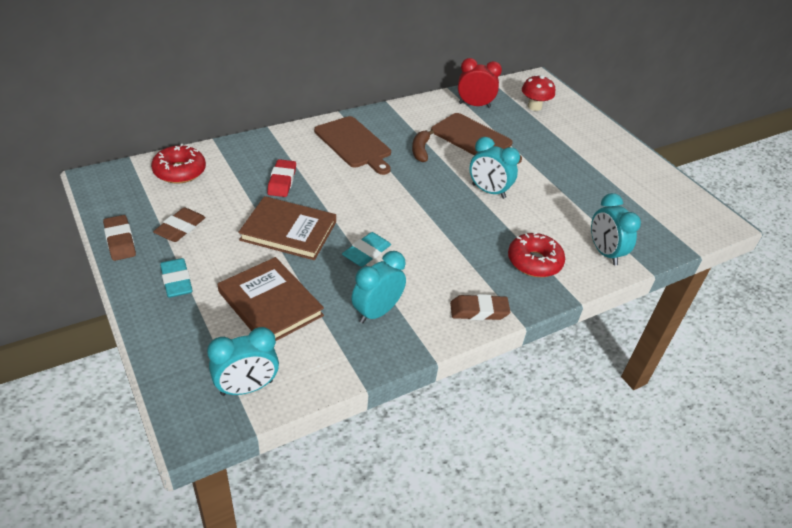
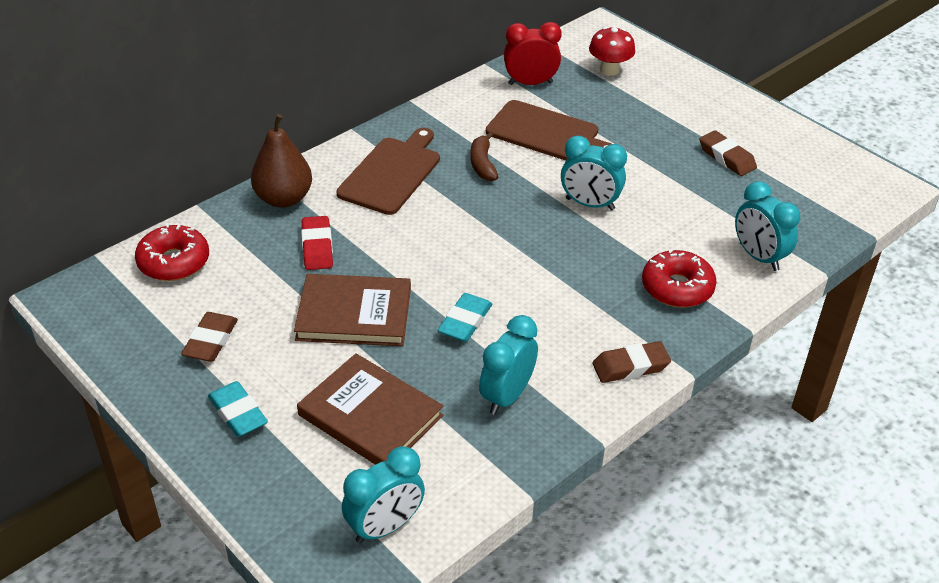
camera: 10 degrees left, 0 degrees up
(120, 241) = (139, 376): brown eraser -> brown eraser (727, 157)
(272, 146) = (284, 199): none -> brown pear
(354, 144) = (391, 173): brown cutting board -> brown cutting board turned 105 degrees counterclockwise

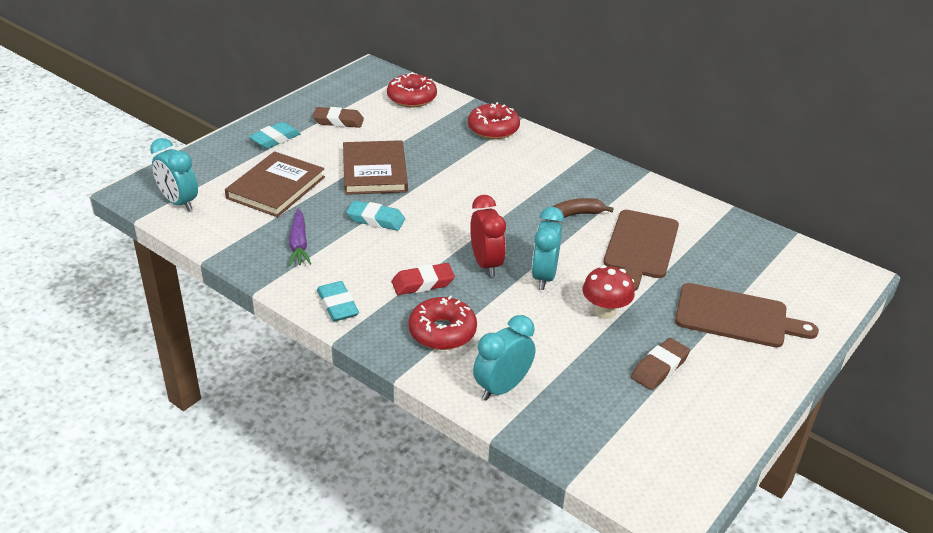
camera: 80 degrees right, 5 degrees down
(284, 199) = (493, 129): brown pear -> red donut
(317, 247) = (443, 148): red eraser -> red eraser (423, 283)
(391, 173) = (544, 171): brown cutting board -> brown cutting board (736, 317)
(506, 396) = (299, 244): turquoise clock -> purple carrot
(530, 83) = (716, 233): red clock -> red clock (486, 264)
(609, 70) = (774, 282): red mushroom -> red mushroom (605, 311)
(630, 366) = (337, 305): brown eraser -> turquoise eraser

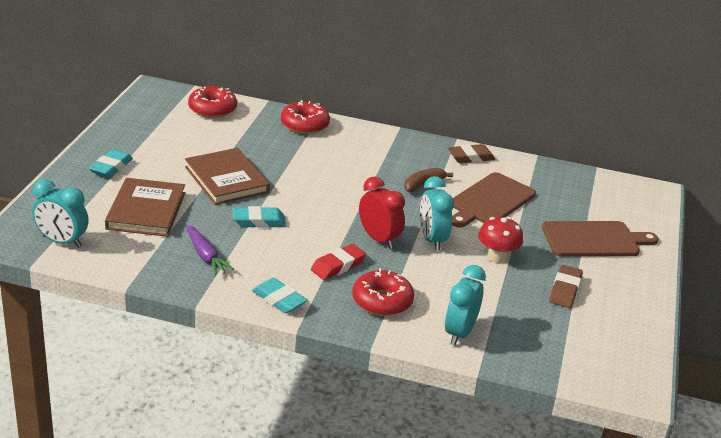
camera: 25 degrees left, 5 degrees down
(338, 121) = (159, 141): brown eraser -> brown eraser (470, 157)
(640, 247) = (490, 201): brown cutting board -> brown cutting board turned 45 degrees clockwise

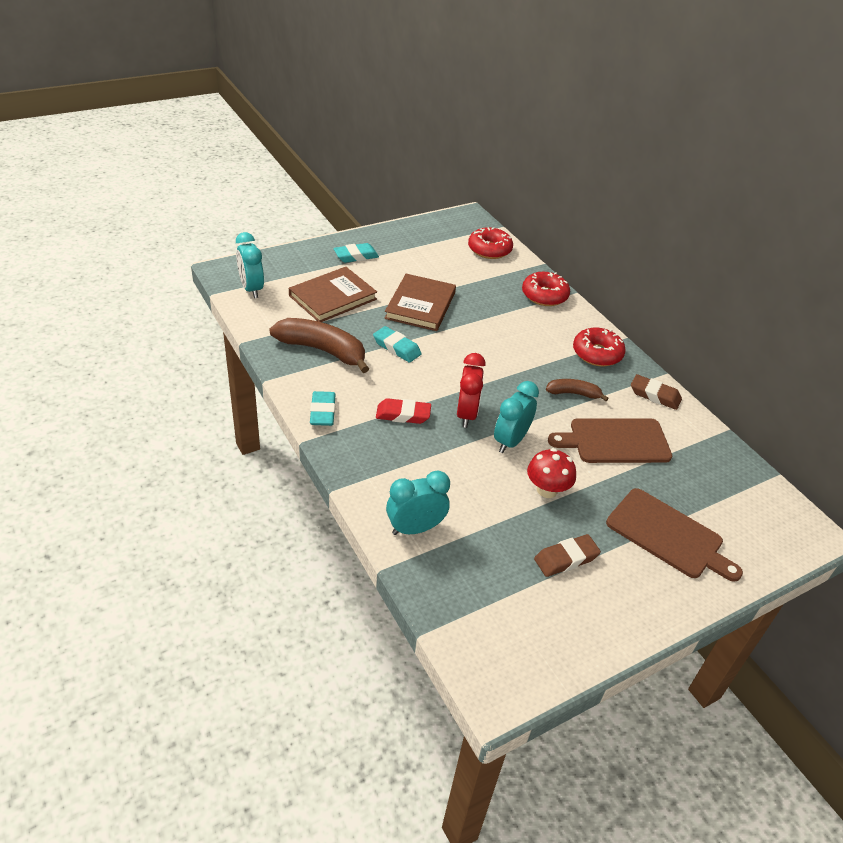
camera: 45 degrees right, 10 degrees up
(205, 256) = (323, 350): purple carrot -> brown banana
(382, 301) = (394, 462): red donut -> red donut (597, 353)

